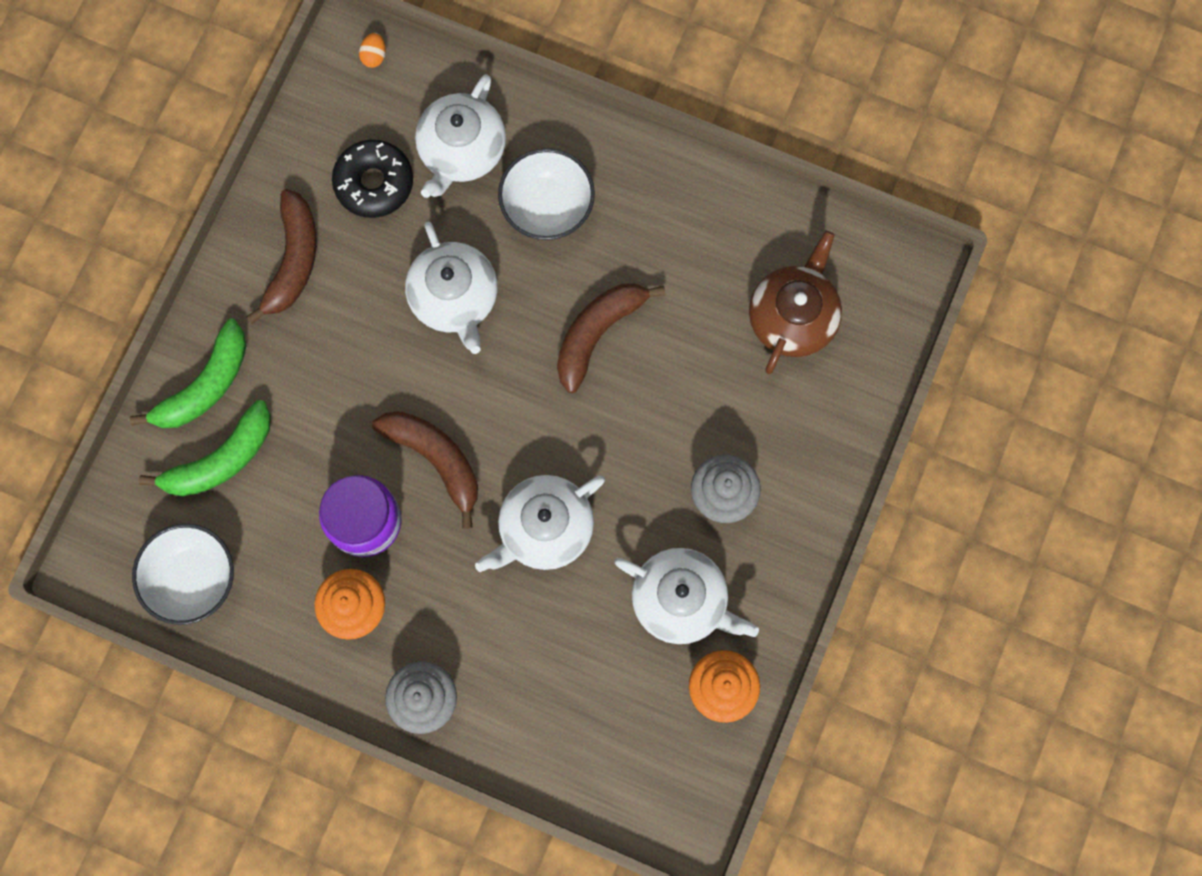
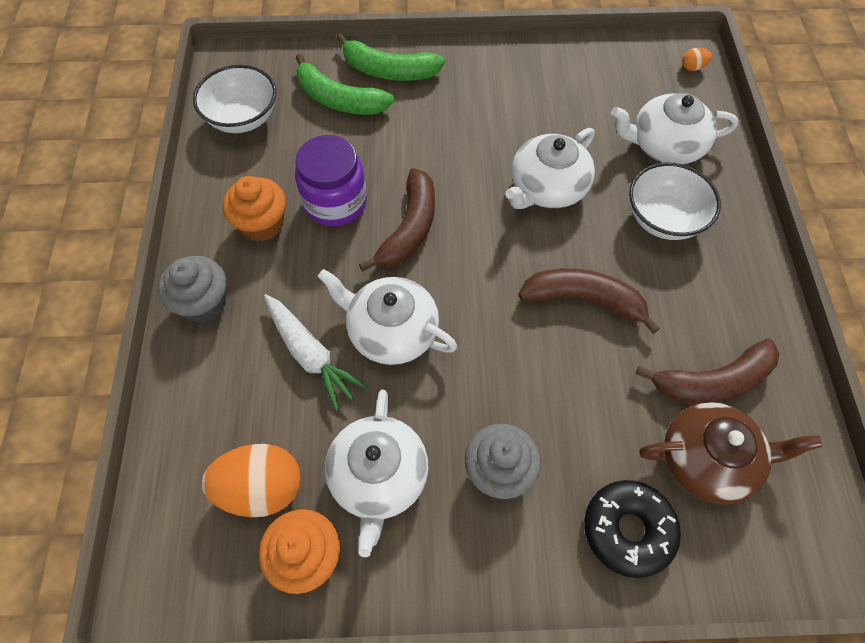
camera: 65 degrees right, 15 degrees down
(293, 260) = (510, 82): brown banana -> brown banana (712, 381)
(374, 183) = (600, 104): black donut -> black donut (628, 530)
(533, 614) = (310, 355): none -> white carrot
(644, 706) = (261, 488): none -> orange egg

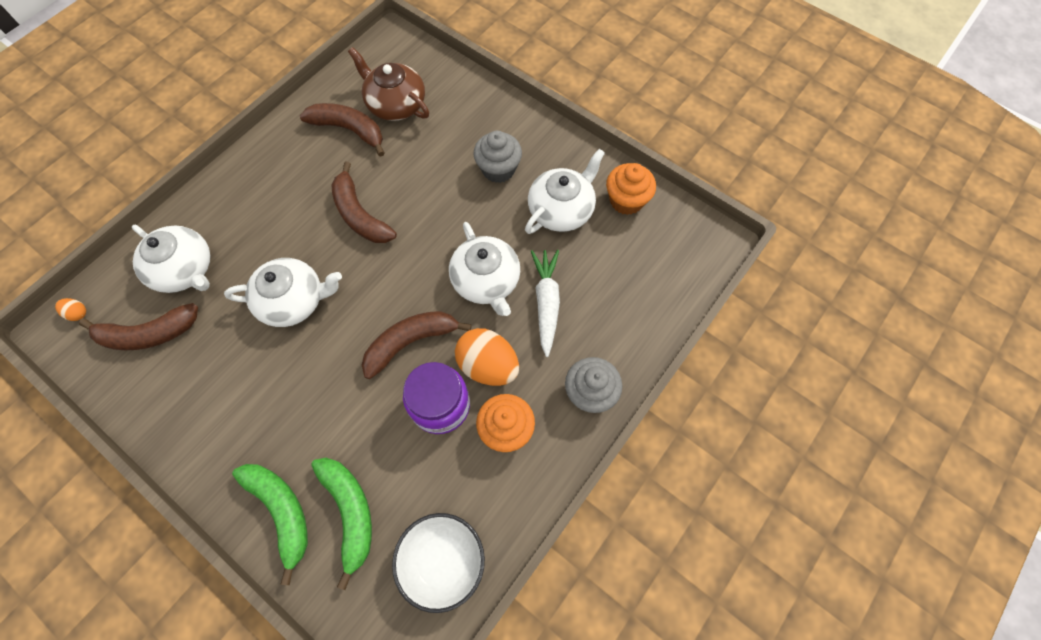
camera: 140 degrees left, 5 degrees up
(261, 488) = (628, 248): orange egg -> orange egg (488, 365)
(623, 91) = (148, 333): none -> brown banana
(628, 530) = (465, 107): black donut -> none
(663, 219) = (255, 224): white bowl -> none

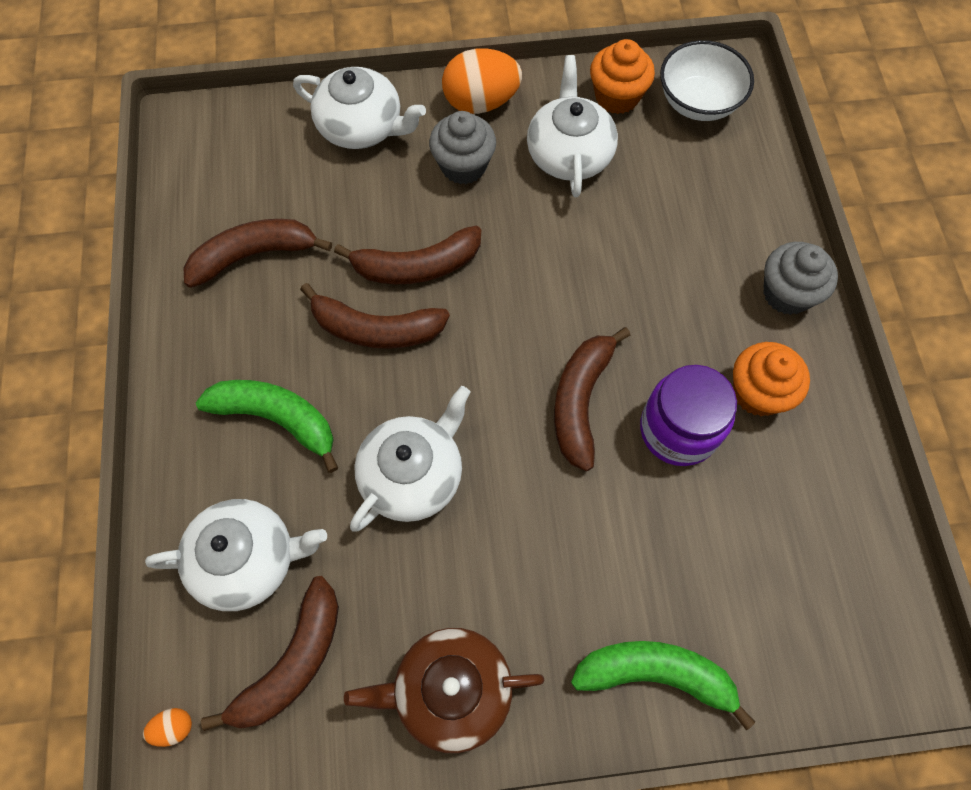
camera: 45 degrees left, 0 degrees up
(350, 512) = (717, 606): green banana -> green banana (277, 419)
(395, 104) = (273, 187): brown teapot -> brown teapot (450, 690)
(415, 201) = (416, 266): none -> brown banana
(442, 561) = (844, 557): white bowl -> white bowl (698, 102)
(486, 281) = (580, 280): white teapot -> white teapot (362, 126)
(488, 365) = (675, 353): orange egg -> orange egg (481, 102)
(546, 302) = (657, 250): white carrot -> none

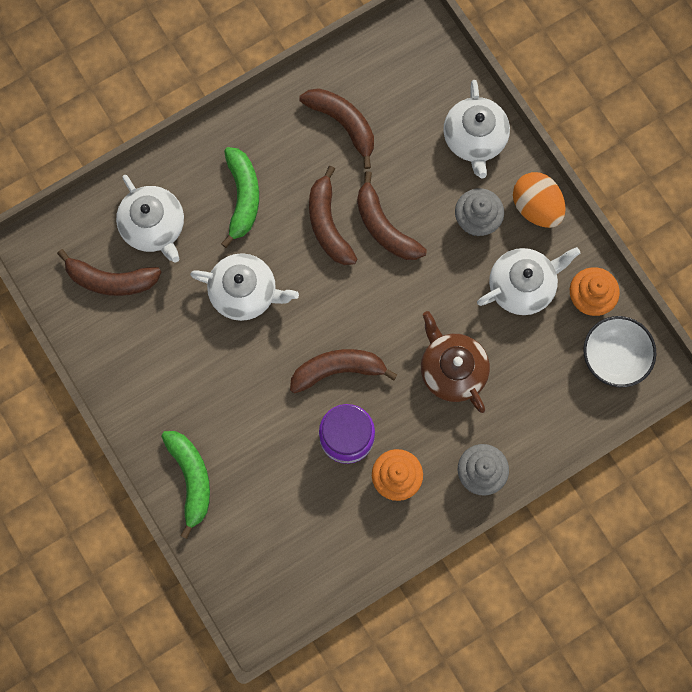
camera: 65 degrees right, 10 degrees up
(174, 727) = (53, 237): orange egg -> none
(450, 690) = (133, 371): brown teapot -> brown teapot (452, 369)

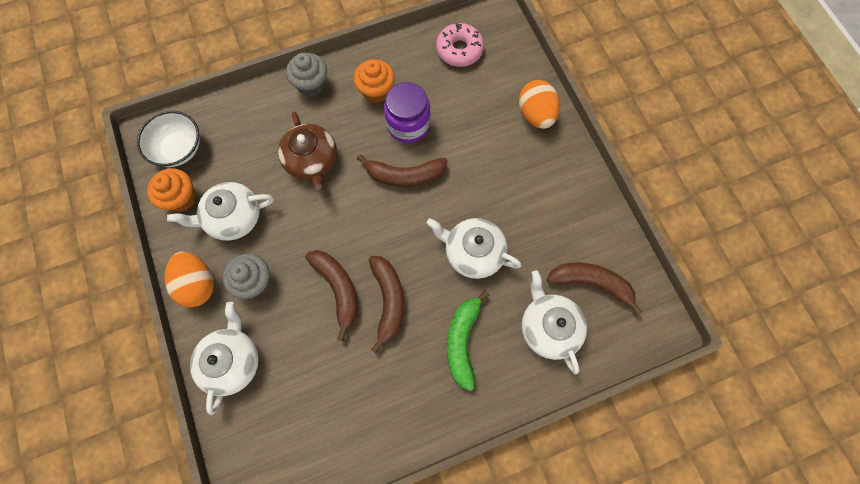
camera: 170 degrees left, 5 degrees down
(191, 479) = (535, 114): green banana -> orange egg
(300, 558) = (459, 50): none -> pink donut
(343, 124) = (353, 400): brown banana -> none

